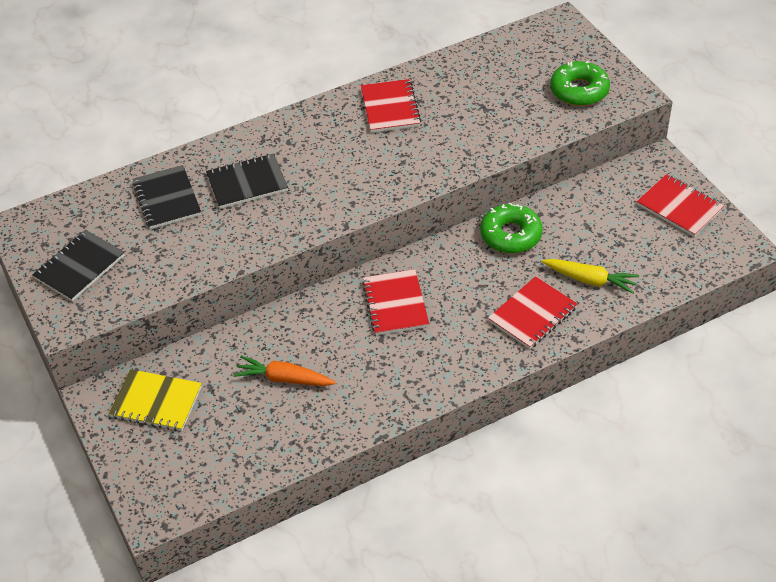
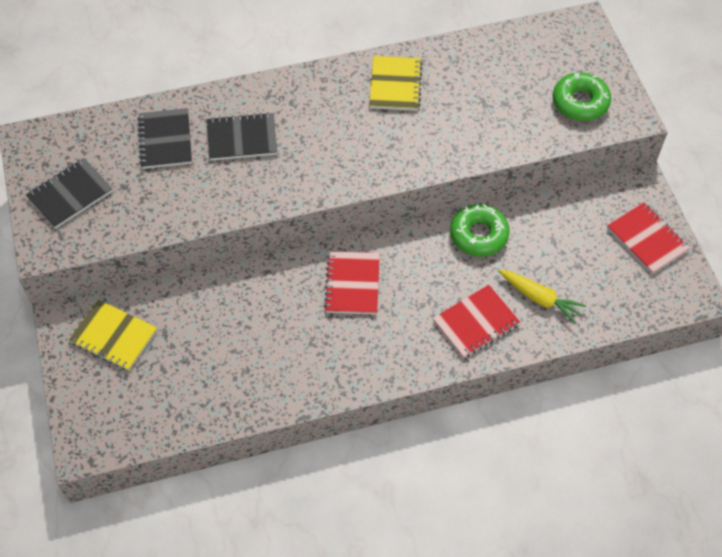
camera: 10 degrees right, 10 degrees up
(284, 379) = (232, 338): orange carrot -> none
(390, 108) = (395, 85): red notebook -> yellow notebook

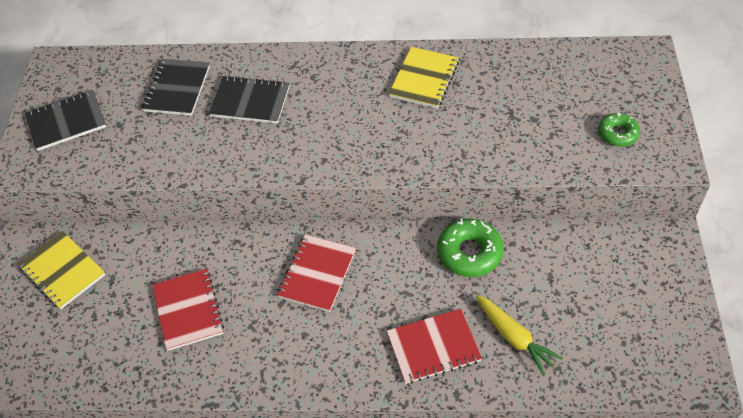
camera: 20 degrees right, 5 degrees down
(580, 102) = (618, 134): green donut -> green donut, size x0.62
(647, 239) = (659, 300): red notebook -> red notebook (188, 310)

